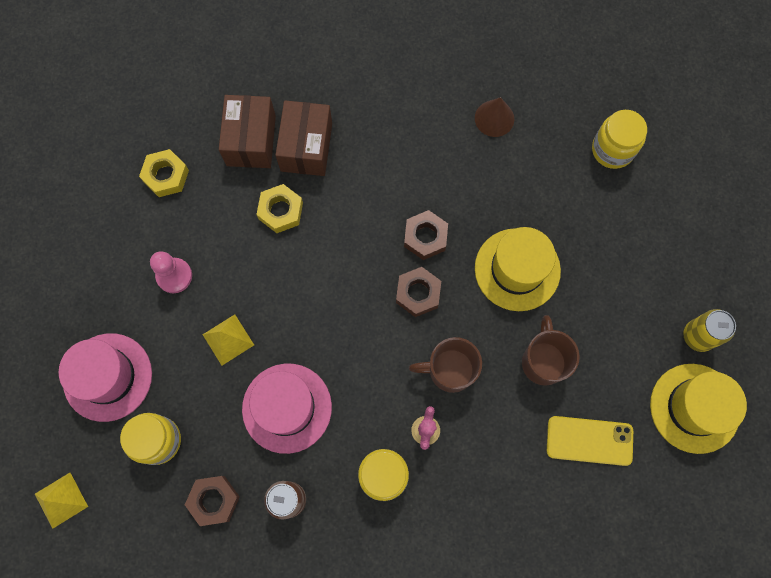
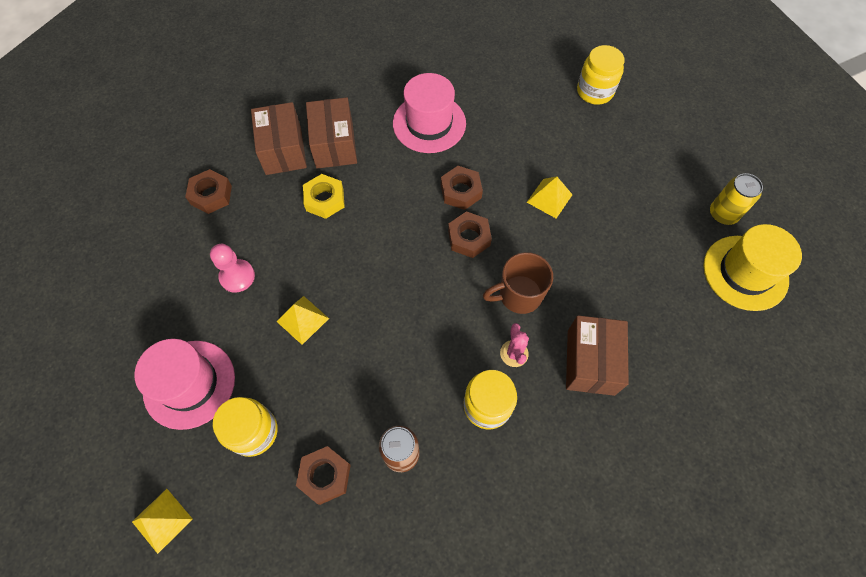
camera: 15 degrees left, 10 degrees down
(166, 176) = (211, 195): yellow nut -> brown nut
(287, 408) = (375, 367): pink hat -> pink hat (429, 123)
(494, 118) = (489, 89): brown cone -> none
(498, 459) = (590, 362): none -> brown box
(517, 269) = (549, 198): yellow hat -> yellow pyramid
(543, 361) = (599, 267): brown mug -> none
(589, 440) = (666, 323): yellow phone -> none

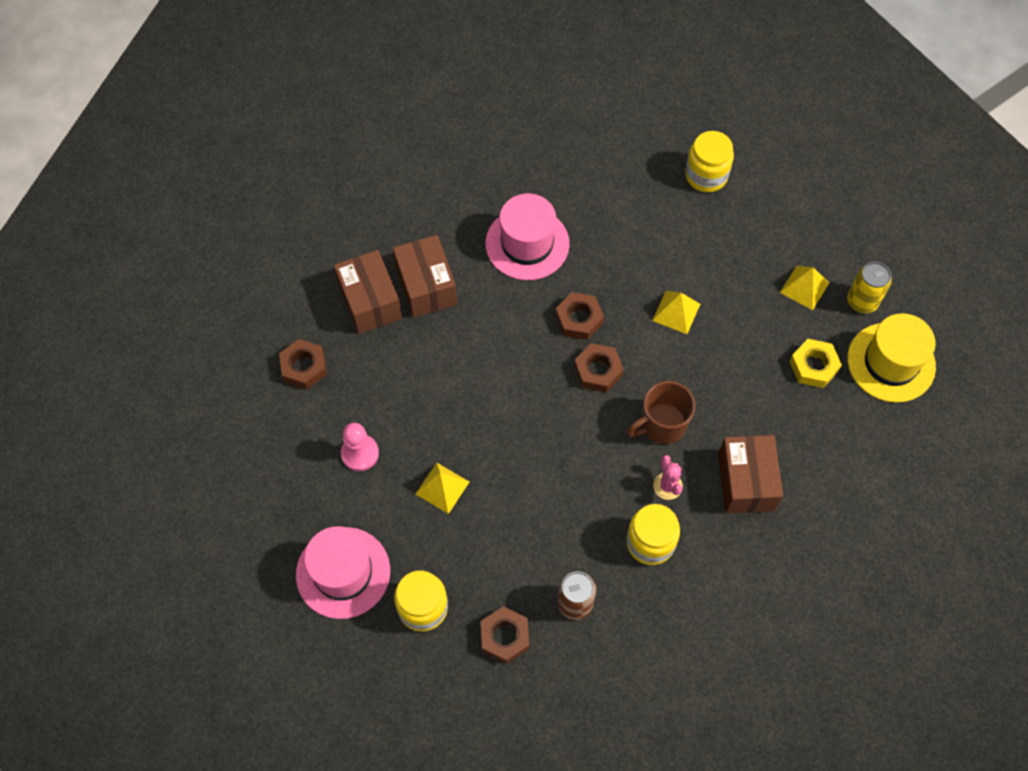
camera: 10 degrees left, 0 degrees up
(162, 520) = (356, 705): yellow pyramid -> yellow pyramid (804, 287)
(324, 200) = (432, 352): yellow nut -> yellow nut (813, 366)

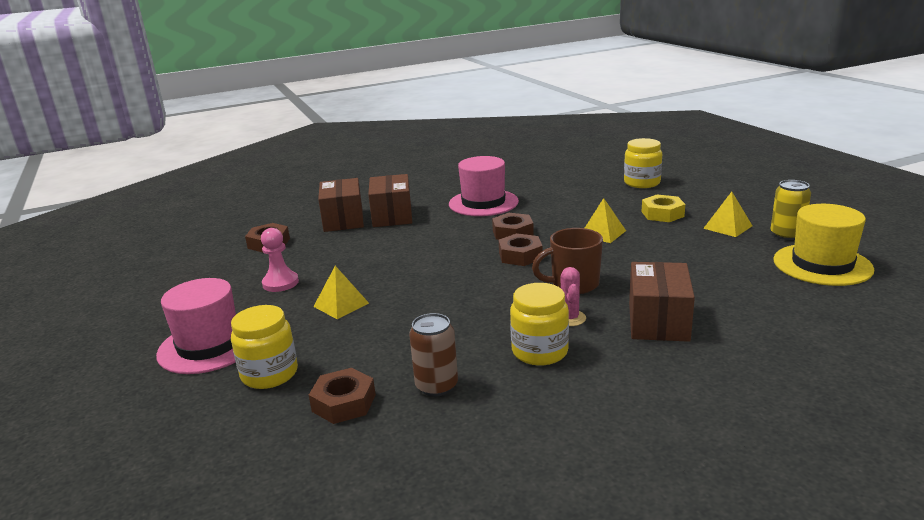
camera: 15 degrees right, 40 degrees down
(813, 366) = (737, 263): yellow nut -> yellow nut (662, 214)

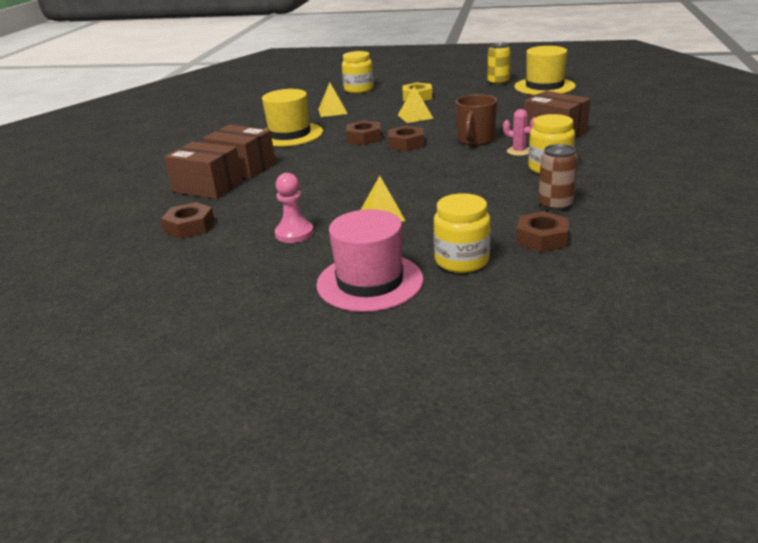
camera: 55 degrees left, 5 degrees up
(483, 203) = (289, 135): pink hat -> yellow hat
(728, 227) = (465, 90): yellow pyramid -> yellow pyramid (332, 111)

